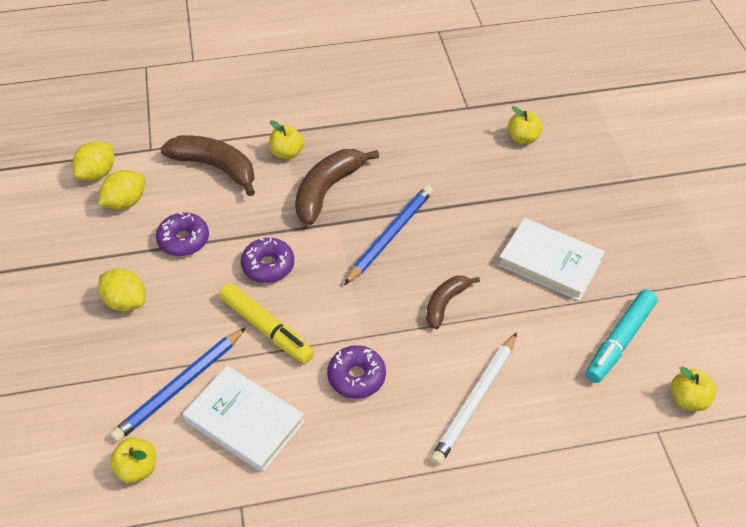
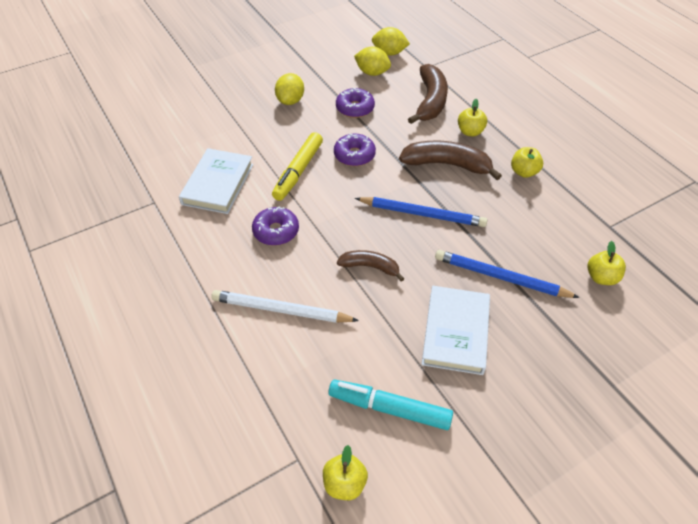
camera: 70 degrees right, 0 degrees up
(137, 468) = (169, 147): yellow apple -> yellow apple (524, 172)
(180, 386) = (234, 146): blue pencil -> blue pencil (501, 277)

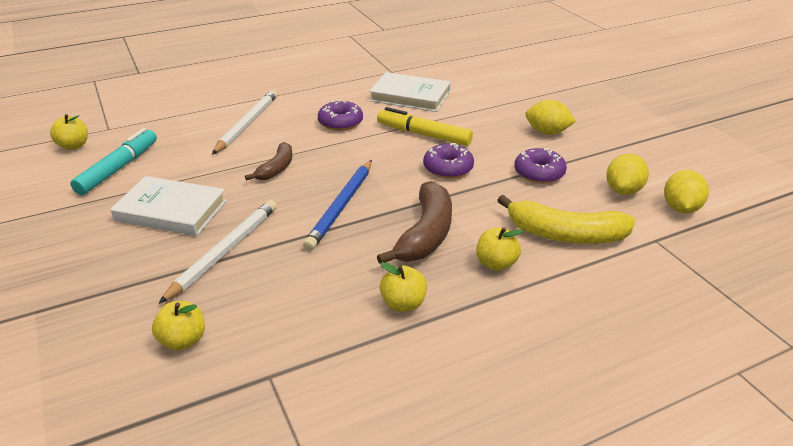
camera: 95 degrees right, 15 degrees down
(430, 101) = (565, 234): brown banana -> yellow banana
(501, 277) = (224, 251): blue pencil -> white pencil

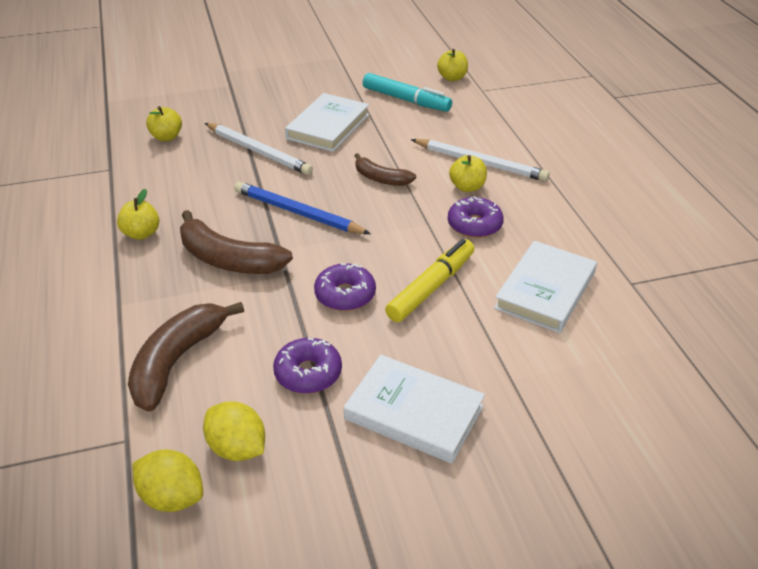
camera: 100 degrees right, 5 degrees up
(496, 263) = (160, 297): yellow apple -> yellow apple (467, 187)
(547, 132) = (414, 413): yellow lemon -> white book
(565, 234) = (177, 361): yellow banana -> brown banana

